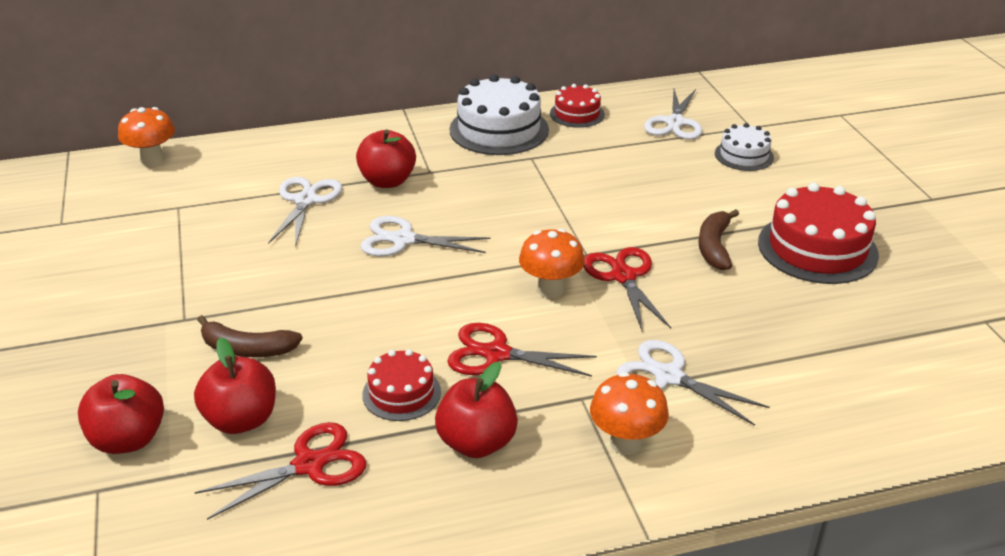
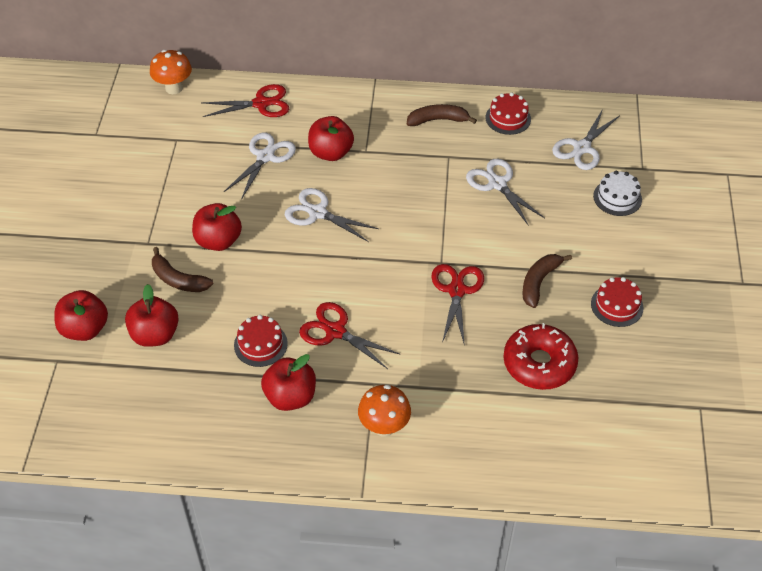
camera: 20 degrees right, 15 degrees up
(285, 295) = (218, 241): none -> red apple
(309, 464) = (183, 381): red scissors -> red scissors (261, 103)
(499, 129) = (438, 120): white cake -> brown banana
(550, 290) = (399, 287): orange mushroom -> none
(668, 376) = (440, 384): white scissors -> white scissors (497, 184)
(772, 324) = (539, 363): none -> red donut
(817, 248) = (617, 305): red cake -> red cake, size x0.56

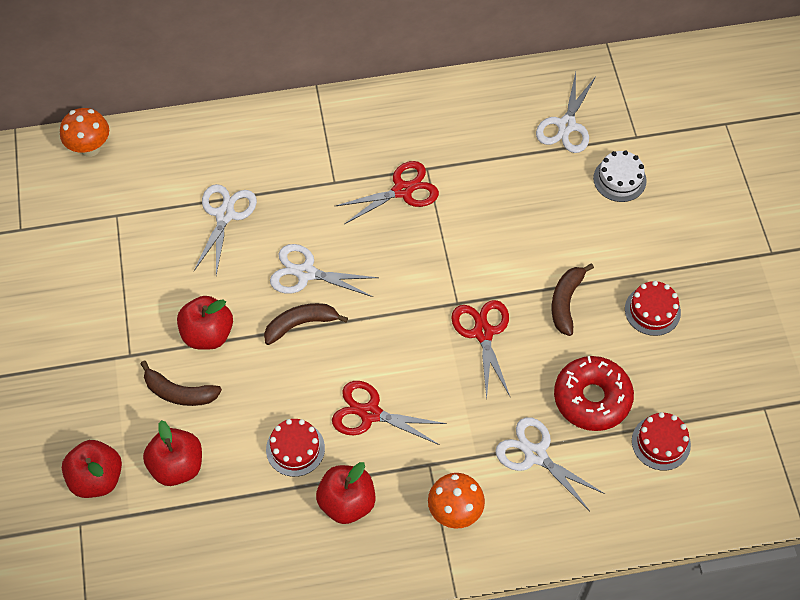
camera: 15 degrees left, 10 degrees up
(261, 103) = (198, 146): red scissors -> red scissors (403, 190)
(331, 153) = (296, 193): red apple -> none
(438, 120) = (402, 124): brown banana -> brown banana (301, 324)
(497, 184) = (488, 191): white scissors -> white scissors (535, 455)
(508, 118) = (477, 105): red cake -> red cake (661, 442)

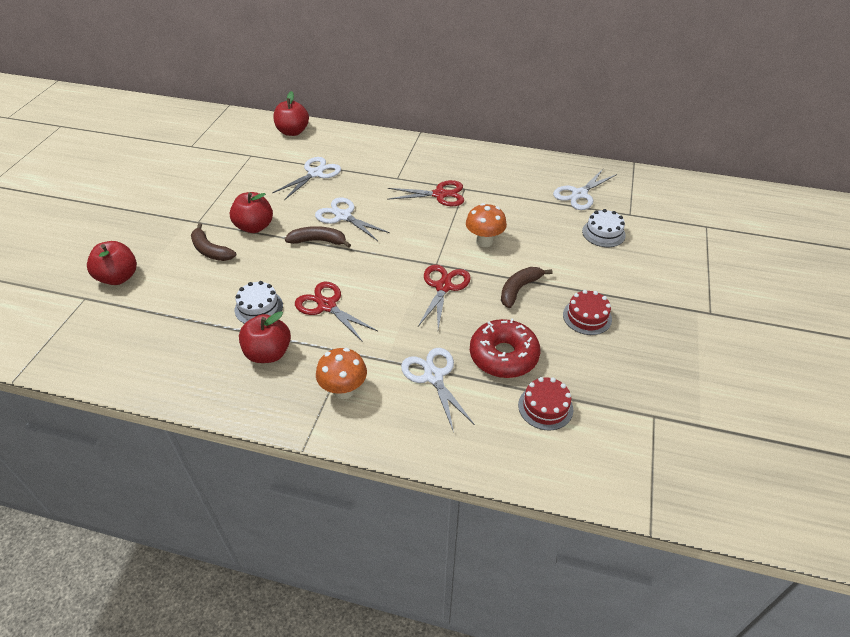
camera: 25 degrees right, 15 degrees down
(90, 148) = (262, 123): orange mushroom -> orange mushroom (484, 241)
(177, 466) = (173, 289): red apple -> red apple (293, 132)
(295, 448) = (259, 307): red cake -> white cake

